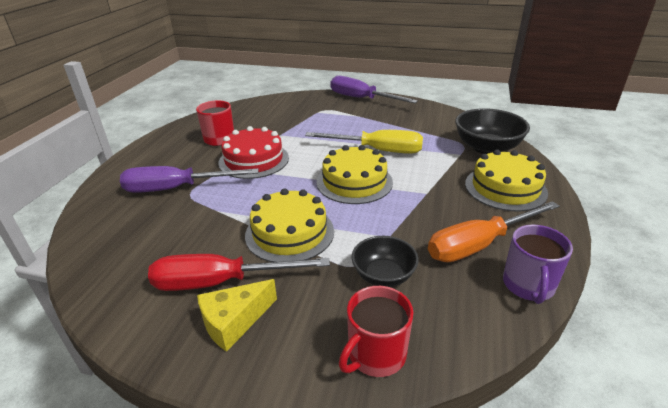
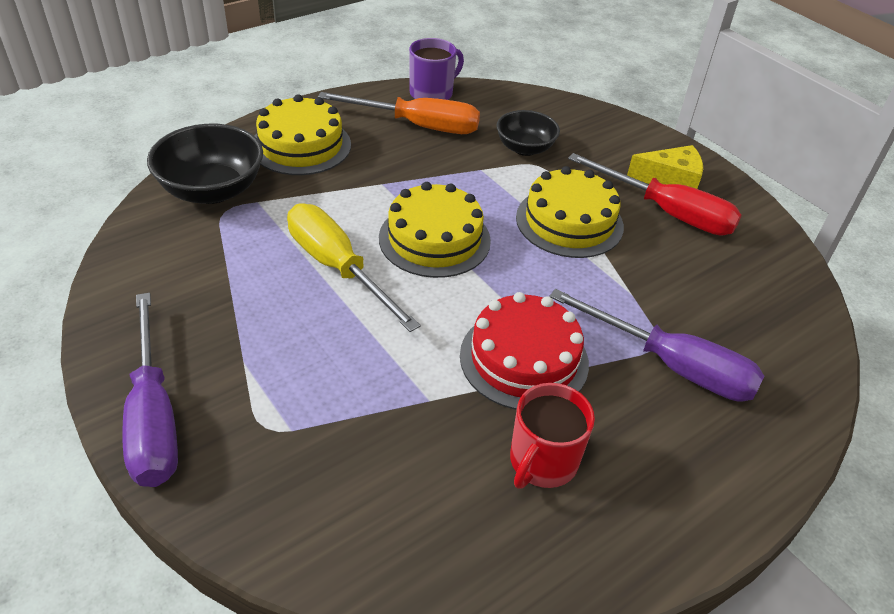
camera: 145 degrees left, 10 degrees up
(375, 355) = (584, 118): red mug -> none

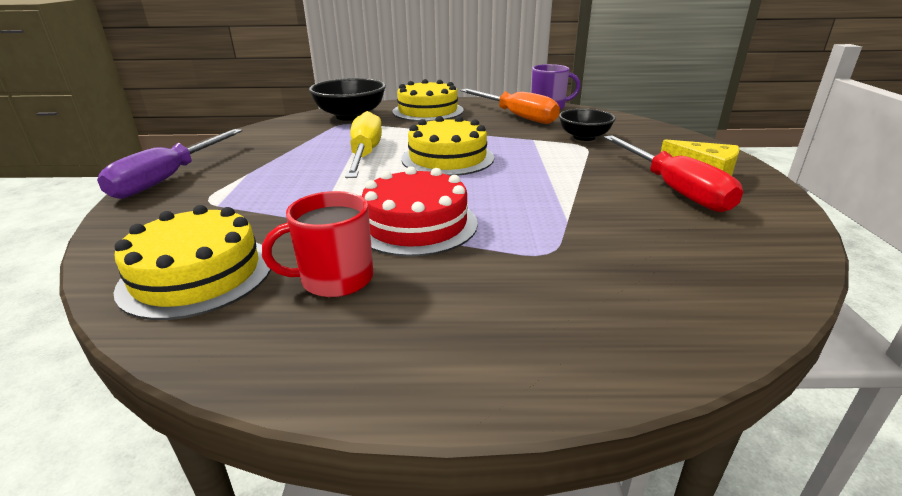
camera: 40 degrees right, 15 degrees down
(569, 222) = (568, 173): yellow cake -> yellow cake (197, 274)
(672, 365) = (543, 270): purple screwdriver -> none

